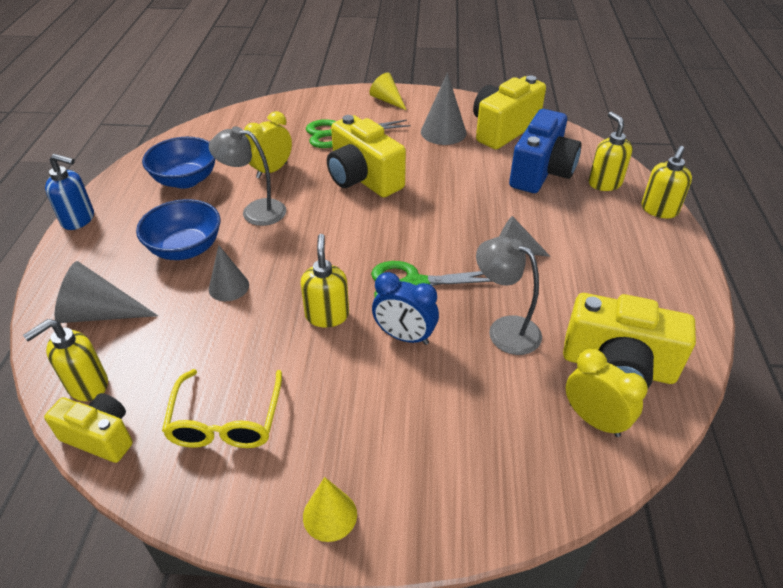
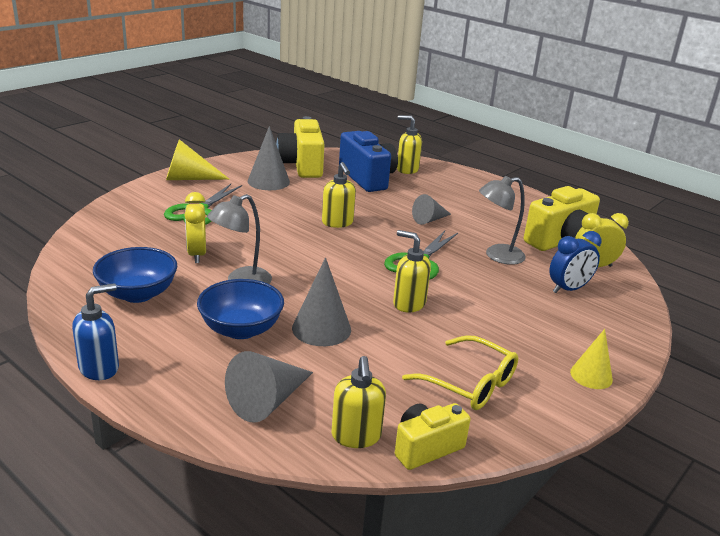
camera: 55 degrees left, 15 degrees down
(229, 287) = (321, 328): grey cone -> grey cone, size x1.50
(363, 179) = (273, 228): yellow camera -> none
(387, 100) = (188, 178): yellow cone -> yellow cone, size x1.50
(404, 336) = (464, 287): blue clock -> blue clock (568, 289)
(659, 210) = (453, 170): yellow soap dispenser -> yellow soap dispenser (337, 223)

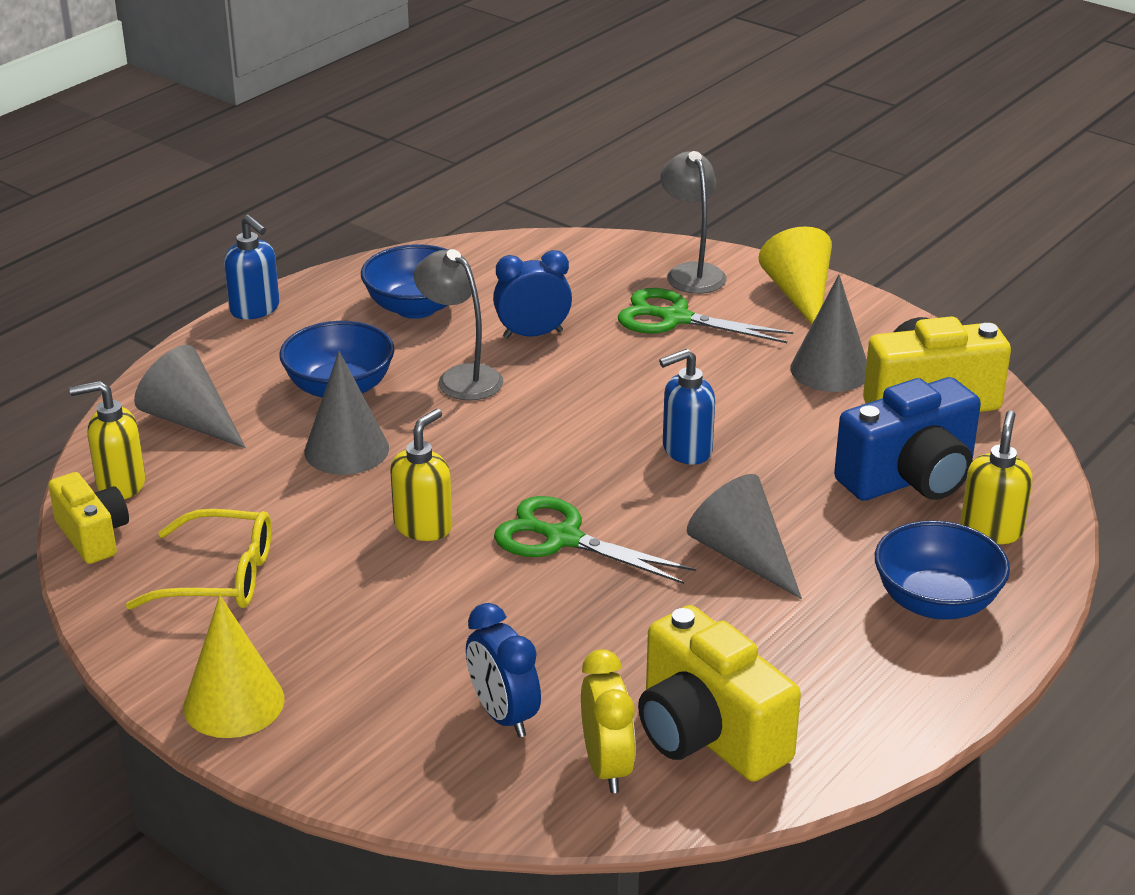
camera: 90 degrees right, 5 degrees up
(197, 254) = (533, 334): yellow clock -> blue clock
(337, 223) = (686, 450): yellow soap dispenser -> blue soap dispenser
(429, 220) = (742, 555): grey cone -> grey cone, size x1.50
(459, 186) = (936, 602): none -> blue bowl
(469, 383) = (218, 577): yellow glasses -> yellow glasses turned 120 degrees counterclockwise
(497, 255) = (614, 634): grey lamp -> grey lamp (691, 272)
(591, 375) = (234, 703): yellow cone -> yellow cone, size x1.50

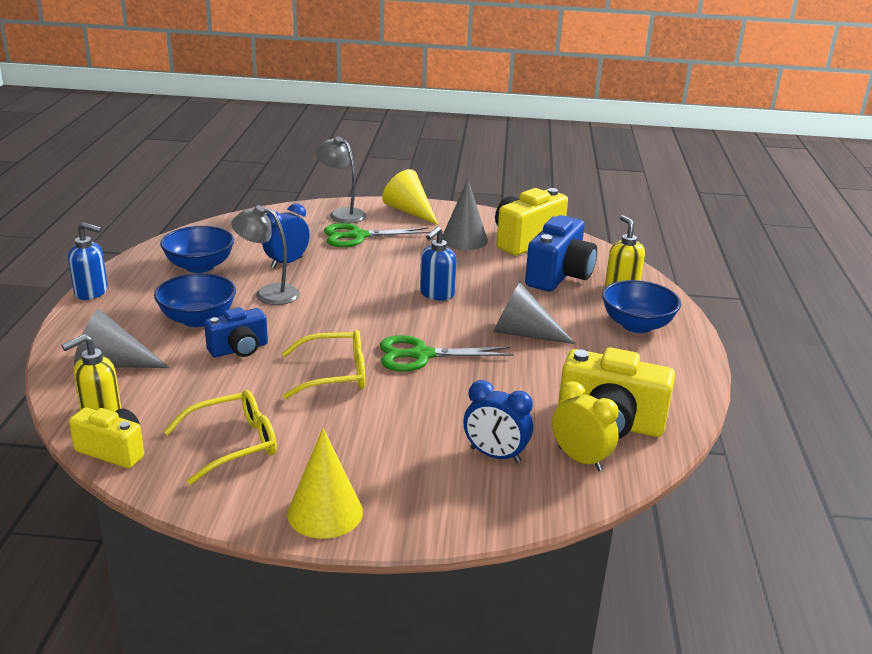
camera: 35 degrees left, 5 degrees down
(346, 450) = (239, 349): grey cone -> blue camera
(423, 526) = (334, 374): yellow soap dispenser -> yellow glasses

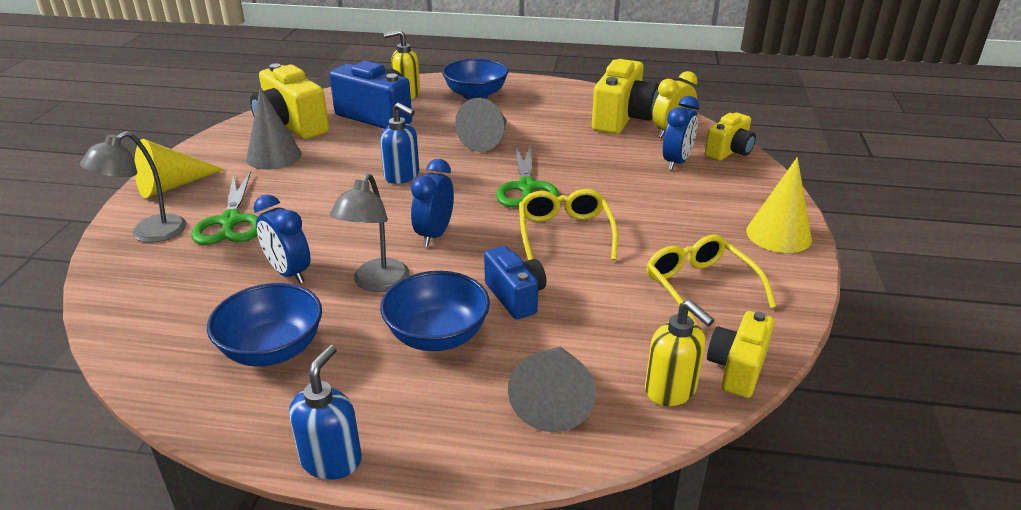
camera: 85 degrees left, 5 degrees up
(336, 313) = (434, 234): none -> blue clock
(535, 503) = (729, 151): none -> yellow camera

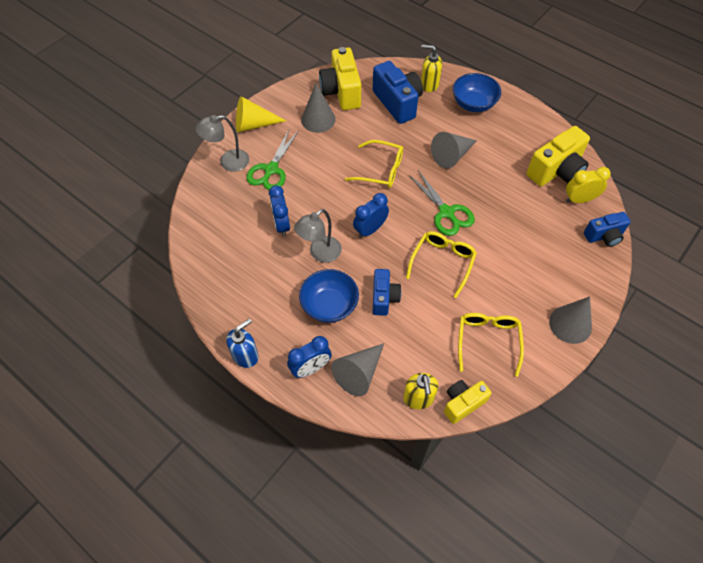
camera: 30 degrees right, 25 degrees up
(272, 350) = (251, 276): blue bowl -> none
(402, 176) = (380, 170): blue soap dispenser -> yellow glasses
(526, 187) = (446, 212): green scissors -> green scissors turned 60 degrees counterclockwise
(676, 162) = (559, 231): blue clock -> blue clock (311, 368)
(729, 151) = (604, 236): yellow camera -> blue camera
(778, 235) = (570, 324): yellow cone -> grey cone

